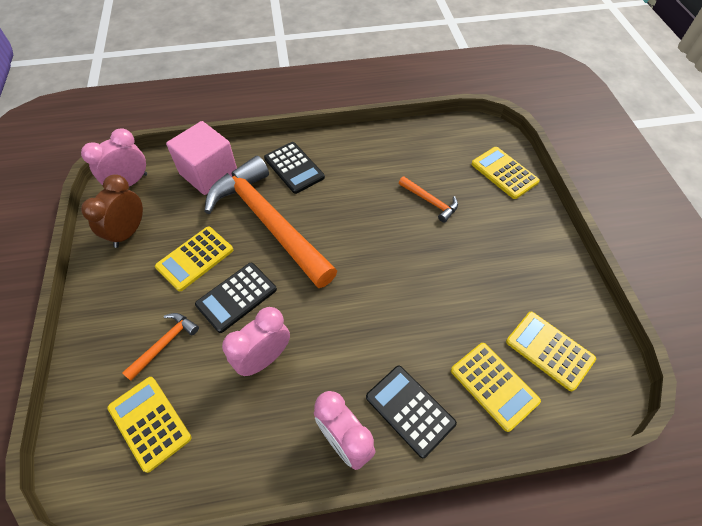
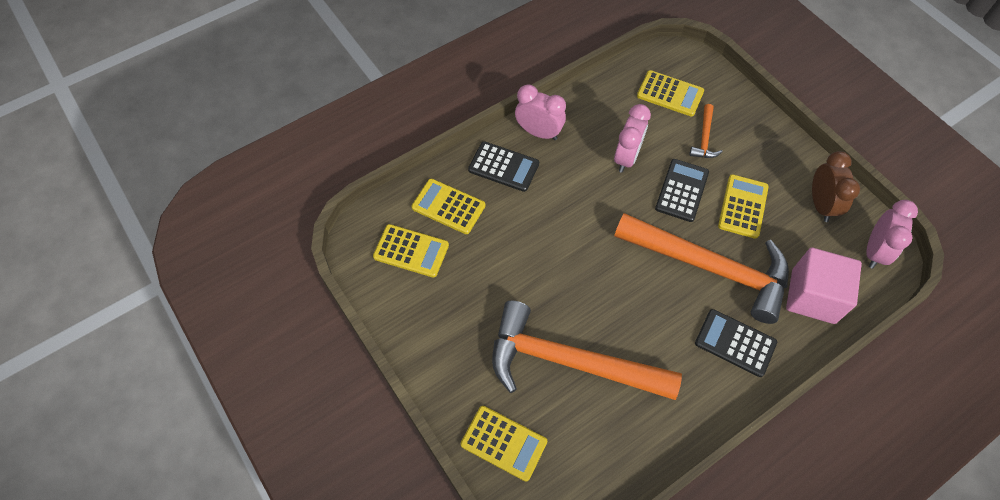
camera: 155 degrees right, 5 degrees up
(430, 201) = (569, 362): orange hammer -> orange hammer, size x2.46

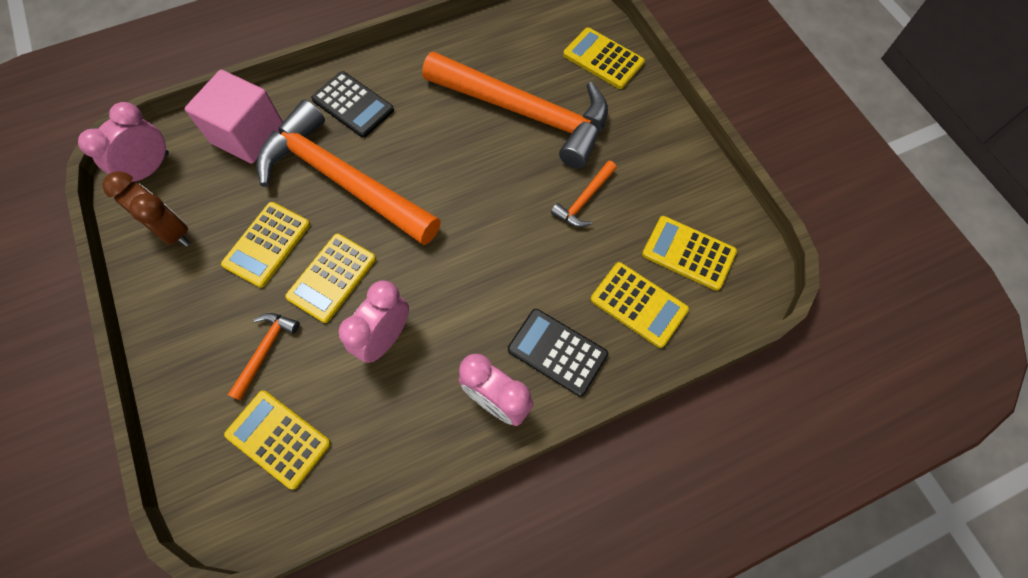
camera: 170 degrees left, 5 degrees up
(501, 282) = (584, 200): none -> orange hammer
(682, 190) = (332, 278): black calculator -> yellow calculator
(820, 205) = (172, 231): brown clock -> brown clock turned 120 degrees clockwise

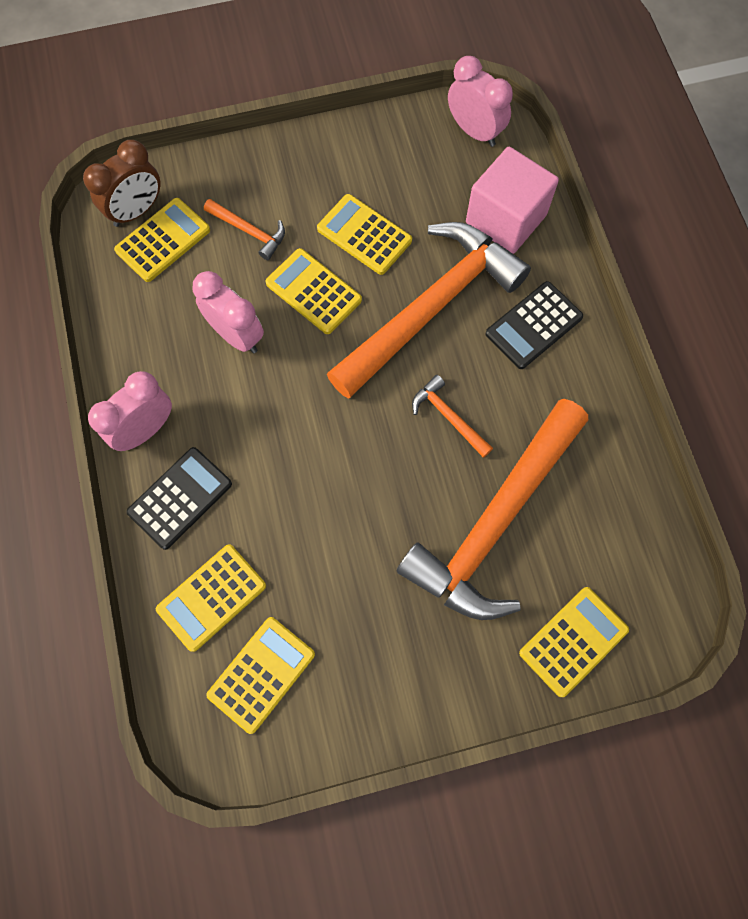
camera: 100 degrees right, 5 degrees up
(172, 231) = (396, 153): brown clock -> brown clock (136, 211)
(584, 200) = (357, 566): orange hammer -> orange hammer (448, 417)

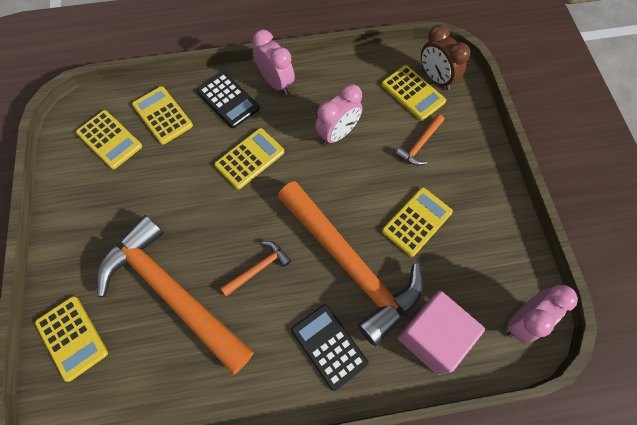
camera: 95 degrees right, 5 degrees down
(313, 292) = (369, 183): yellow calculator -> yellow calculator (250, 158)

